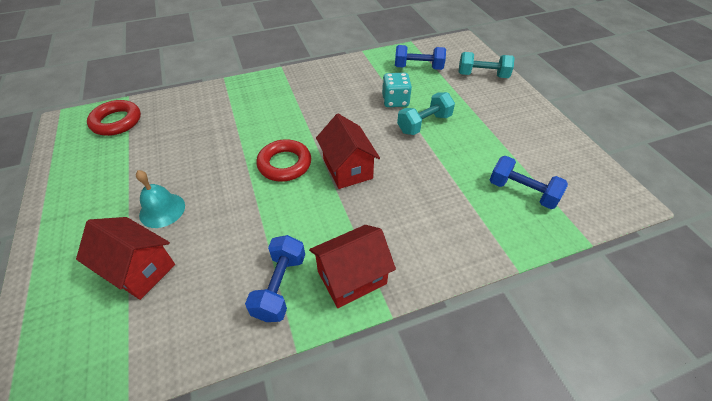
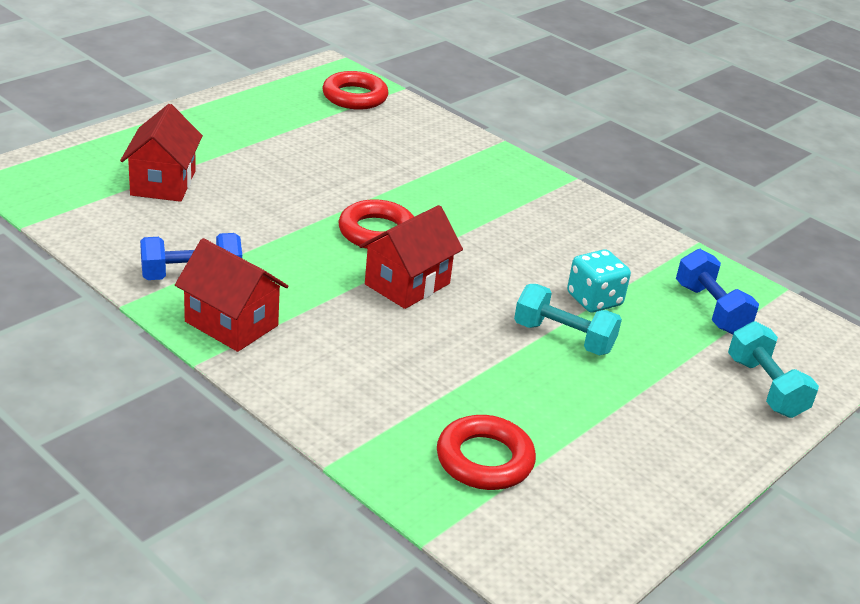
camera: 60 degrees right, 15 degrees down
(162, 210) = (245, 170): turquoise bell -> none
(522, 192) = (484, 460): blue dumbbell -> red ring

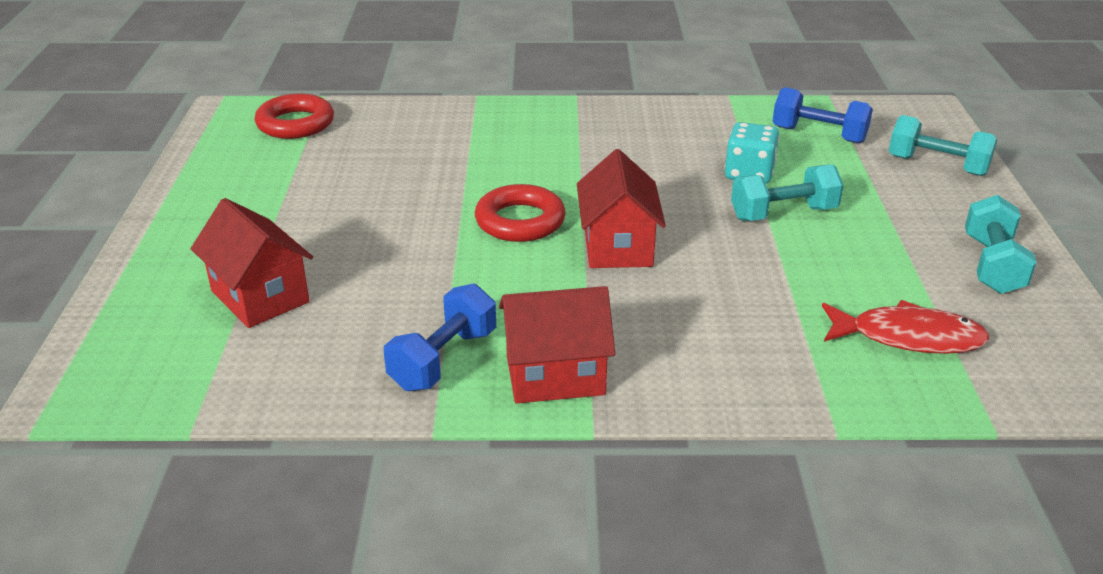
camera: 40 degrees left, 0 degrees up
(484, 460) = (908, 337): red ring -> red fish
(651, 469) = (992, 265): none -> turquoise dumbbell

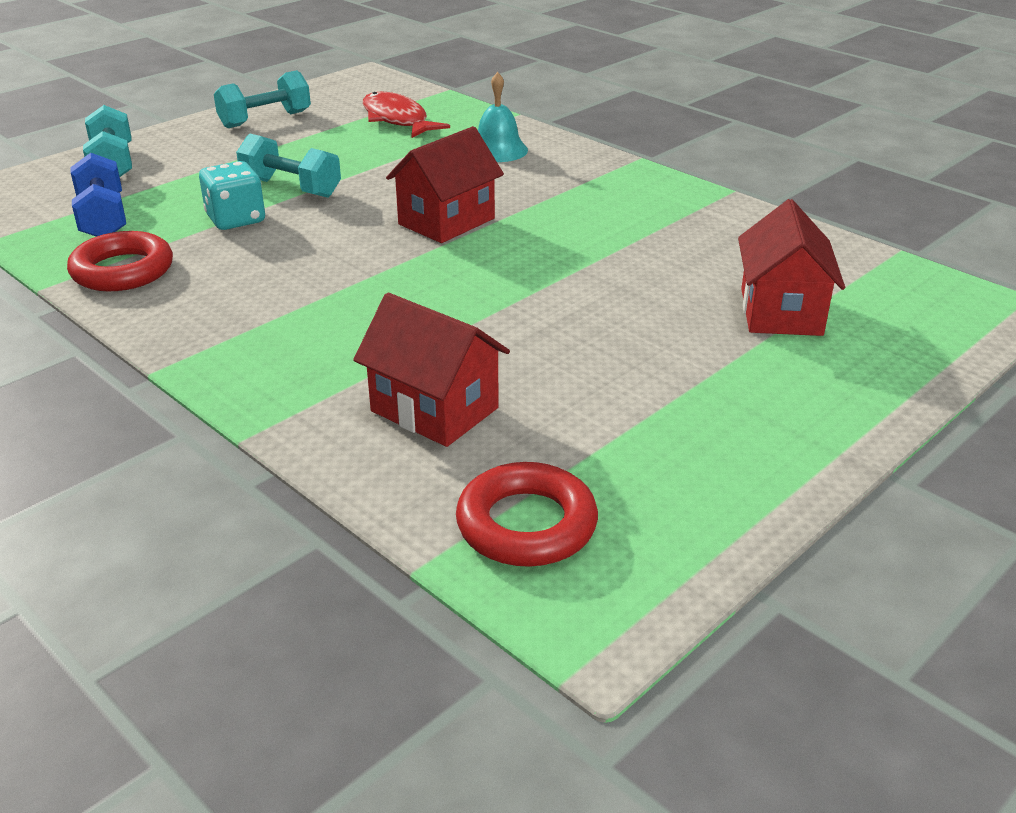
camera: 135 degrees left, 0 degrees up
(443, 359) = (682, 216): blue dumbbell -> none
(520, 221) = (480, 271): red ring -> red ring (123, 270)
(555, 375) = (623, 182): red house -> red house (434, 409)
(737, 351) = (497, 150): none -> turquoise bell

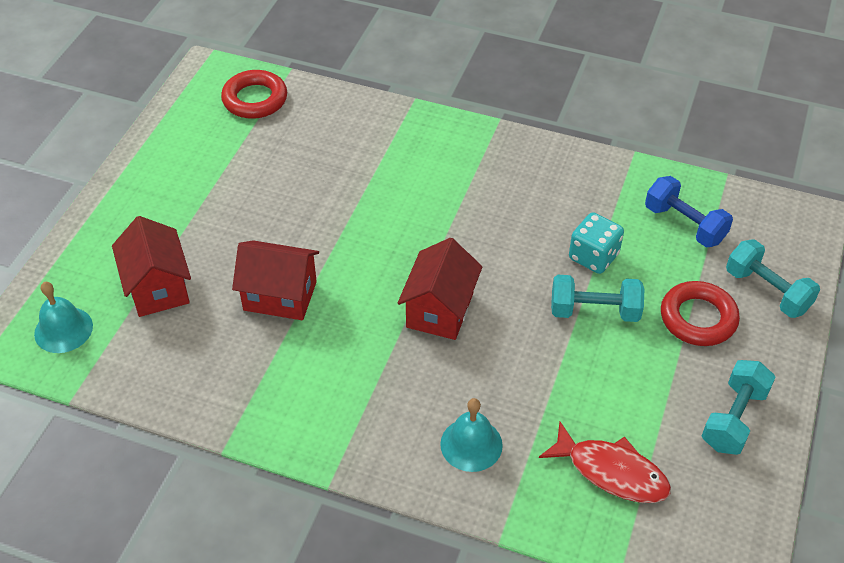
camera: 155 degrees right, 15 degrees up
(123, 270) = (606, 181): red ring -> red ring (698, 318)
(434, 409) = (334, 143): red house -> red house (280, 296)
(915, 303) = (63, 329): none -> turquoise bell

